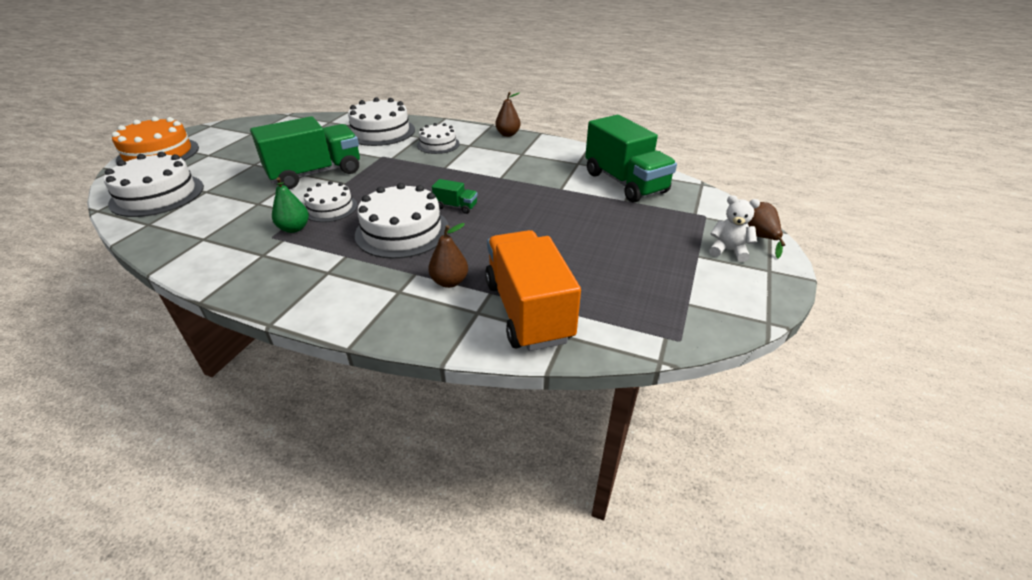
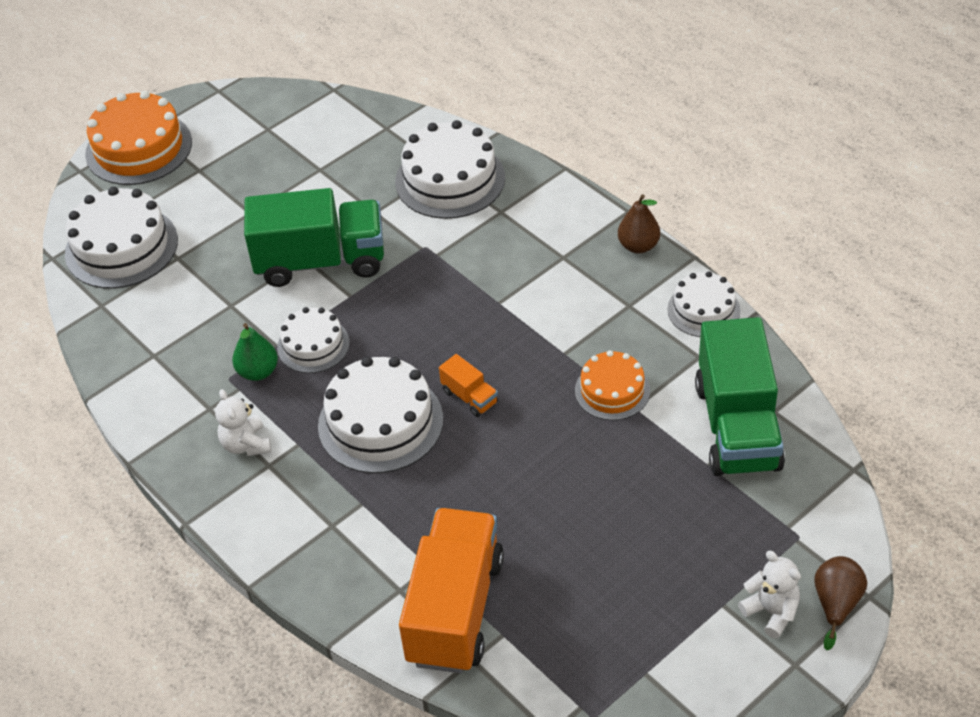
camera: 30 degrees right, 10 degrees up
(303, 266) = (246, 444): none -> white teddy bear
(438, 144) = (518, 241): white cake -> white cake (703, 310)
(449, 282) = (393, 532): brown pear -> none
(456, 206) = (469, 397): green truck -> orange truck
(542, 185) = (612, 390): none -> orange cake

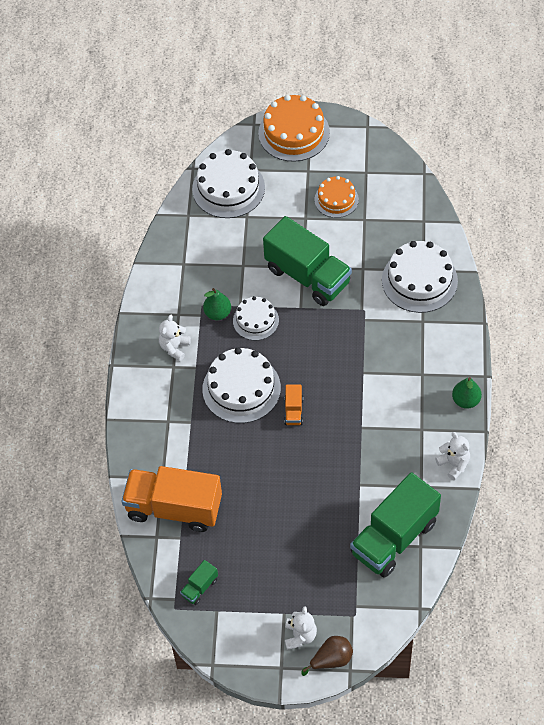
camera: 45 degrees right, 10 degrees up
(455, 609) = (174, 508): orange truck -> orange truck turned 135 degrees counterclockwise
(594, 667) = (199, 587): none -> green truck
(612, 390) = (360, 467): orange cake -> orange cake (336, 199)
(638, 246) = (466, 400): brown pear -> green pear
(703, 310) = (454, 464): white cake -> white teddy bear

